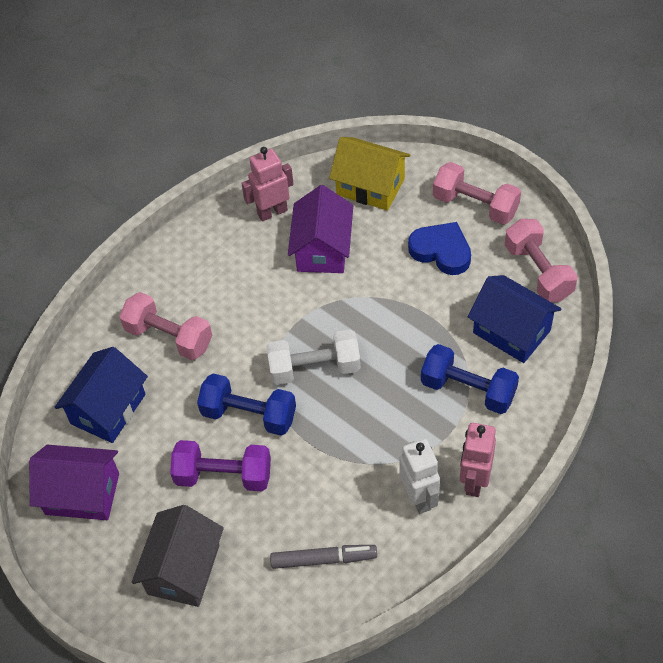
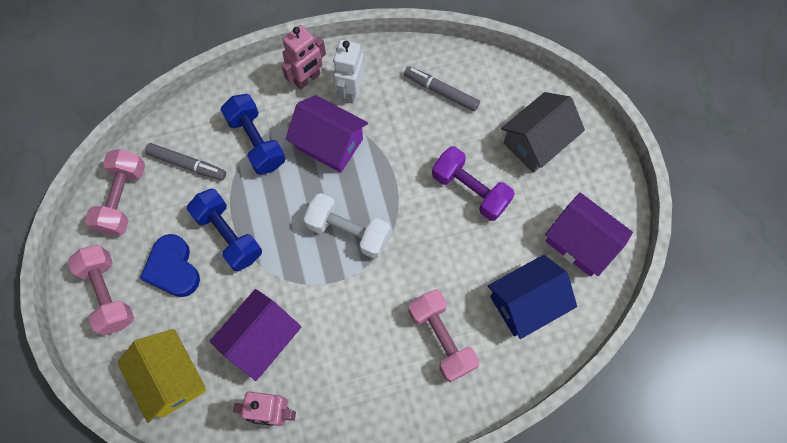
camera: 150 degrees left, 15 degrees up
(249, 415) = (422, 225): blue dumbbell -> blue dumbbell (228, 235)
(397, 432) = (329, 143): none -> purple house
(511, 331) = (187, 164): blue house -> grey marker

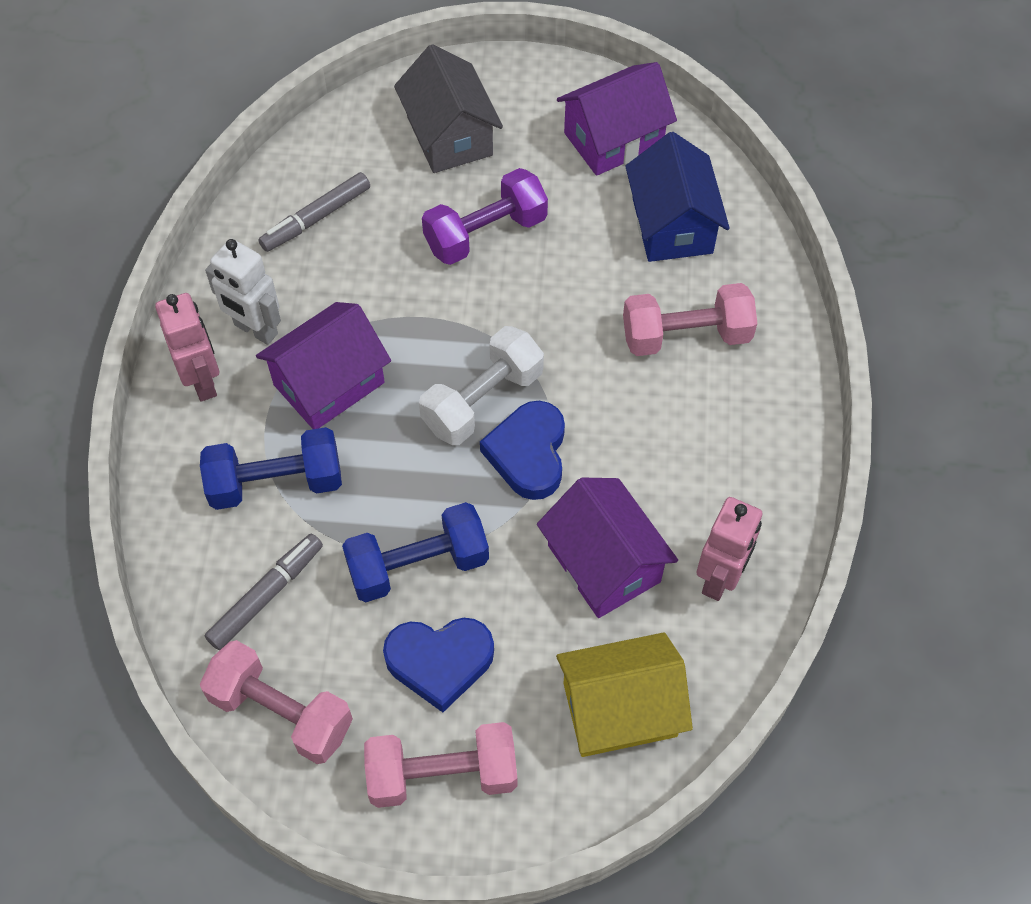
camera: 70 degrees left, 10 degrees down
(321, 270) = (528, 453): none -> blue heart

